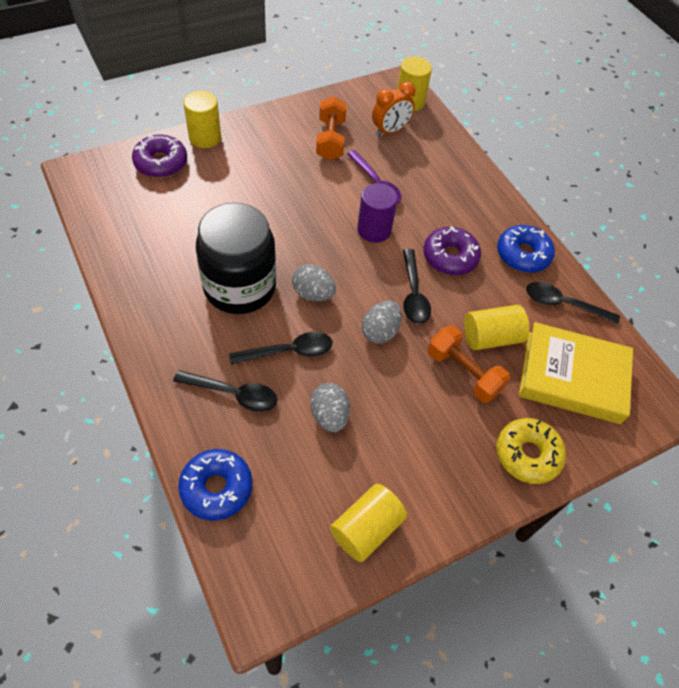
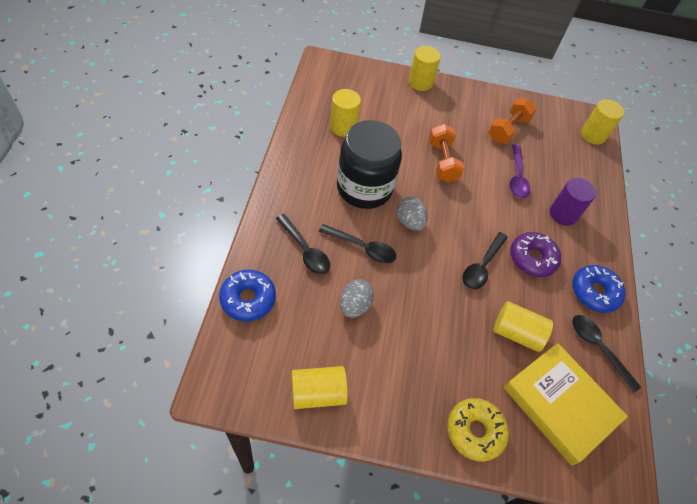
camera: 35 degrees right, 0 degrees up
(161, 163) = (378, 83): purple donut -> none
(162, 234) = (343, 127): none -> yellow cylinder
(374, 230) = (489, 206): purple cylinder -> purple cylinder (563, 214)
(380, 332) = (435, 275): grey egg -> none
(390, 131) = (559, 147): orange clock -> none
(463, 373) = (474, 342): orange dumbbell -> orange dumbbell (442, 162)

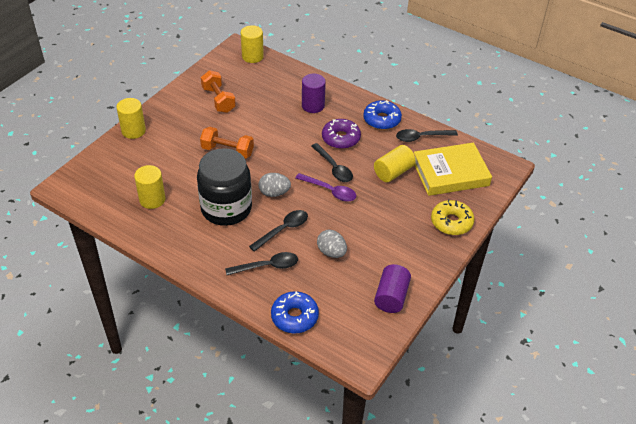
camera: 60 degrees left, 10 degrees down
(318, 393) = (391, 297): yellow cylinder -> purple cylinder
(517, 177) = (267, 115): purple spoon -> purple spoon (330, 191)

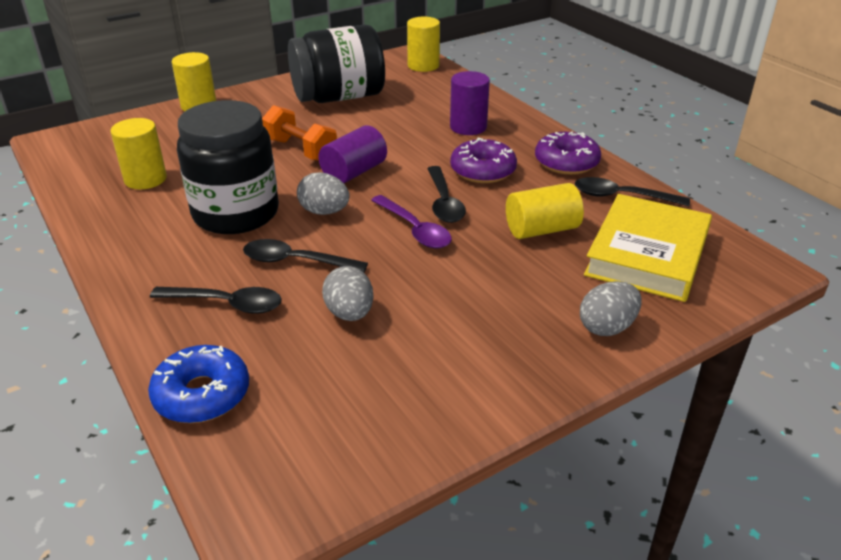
camera: 25 degrees right, 10 degrees down
(218, 100) = (339, 97): orange dumbbell -> black jar
(283, 230) = (296, 261): black spoon -> black spoon turned 150 degrees counterclockwise
(382, 120) = (566, 162): blue donut -> purple donut
(391, 297) = (406, 418): purple cylinder -> purple cylinder (354, 172)
(450, 173) = (647, 254): yellow book -> yellow book turned 75 degrees counterclockwise
(451, 222) = (607, 327): yellow donut -> grey egg

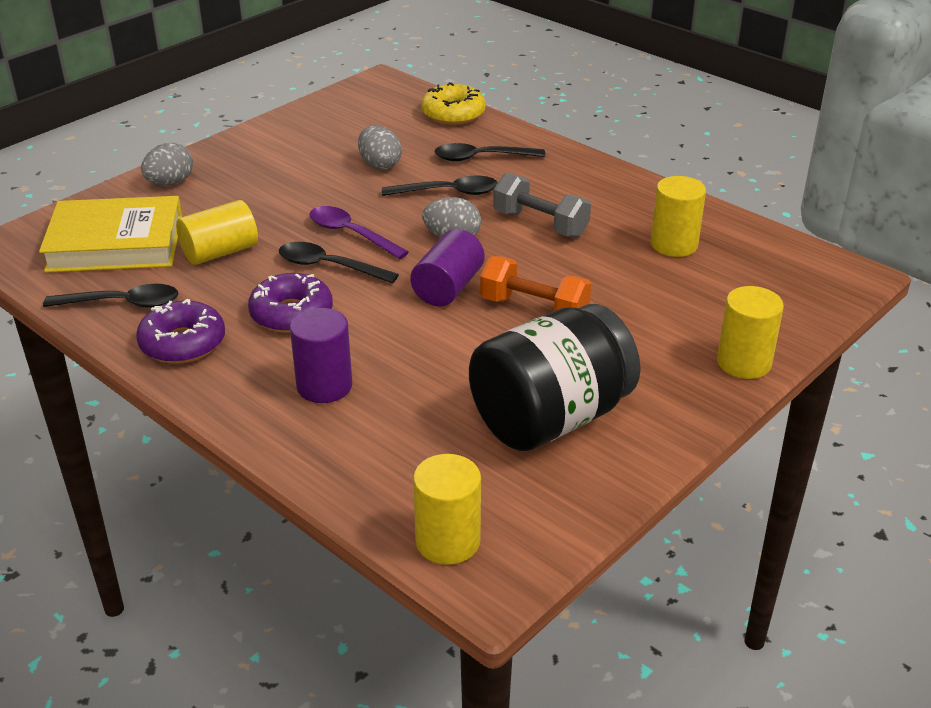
camera: 165 degrees right, 0 degrees up
(202, 394) = (453, 114): blue donut -> yellow donut
(236, 213) = (540, 224): black jar -> grey dumbbell
(444, 202) = (329, 266): black spoon -> black spoon turned 45 degrees counterclockwise
(647, 254) = (115, 243): yellow book -> yellow book turned 75 degrees clockwise

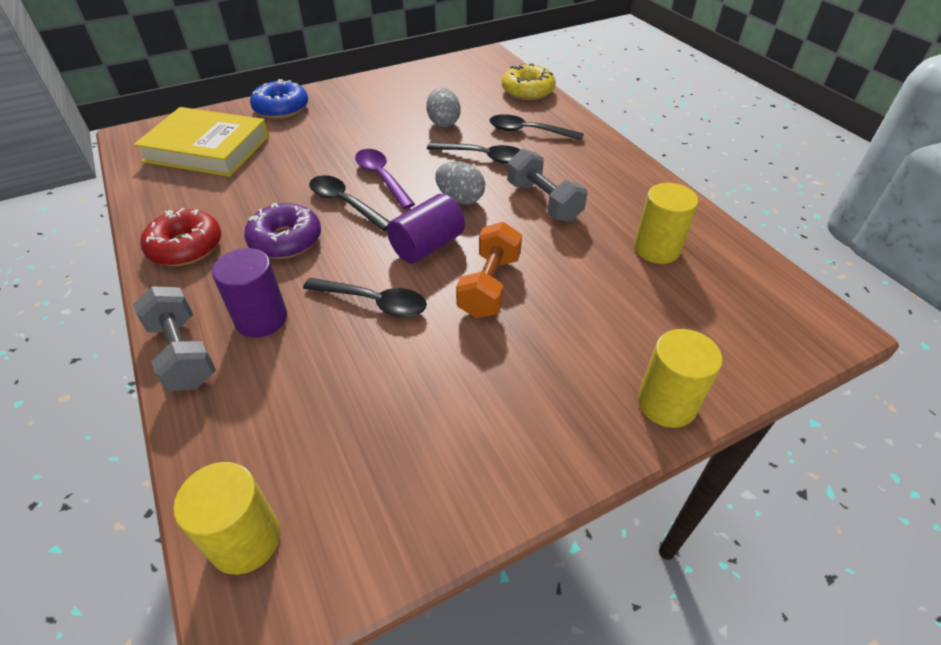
camera: 20 degrees right, 10 degrees up
(122, 303) = (171, 200): black spoon -> black spoon (374, 302)
(170, 183) = (281, 108): grey egg -> blue donut
(183, 343) = (186, 247): purple donut -> red donut
(220, 252) = (273, 172): yellow cylinder -> none
(267, 432) = (183, 353): none -> grey dumbbell
(534, 309) = (489, 286): orange dumbbell -> orange dumbbell turned 60 degrees clockwise
(551, 418) = (435, 415): black jar -> none

